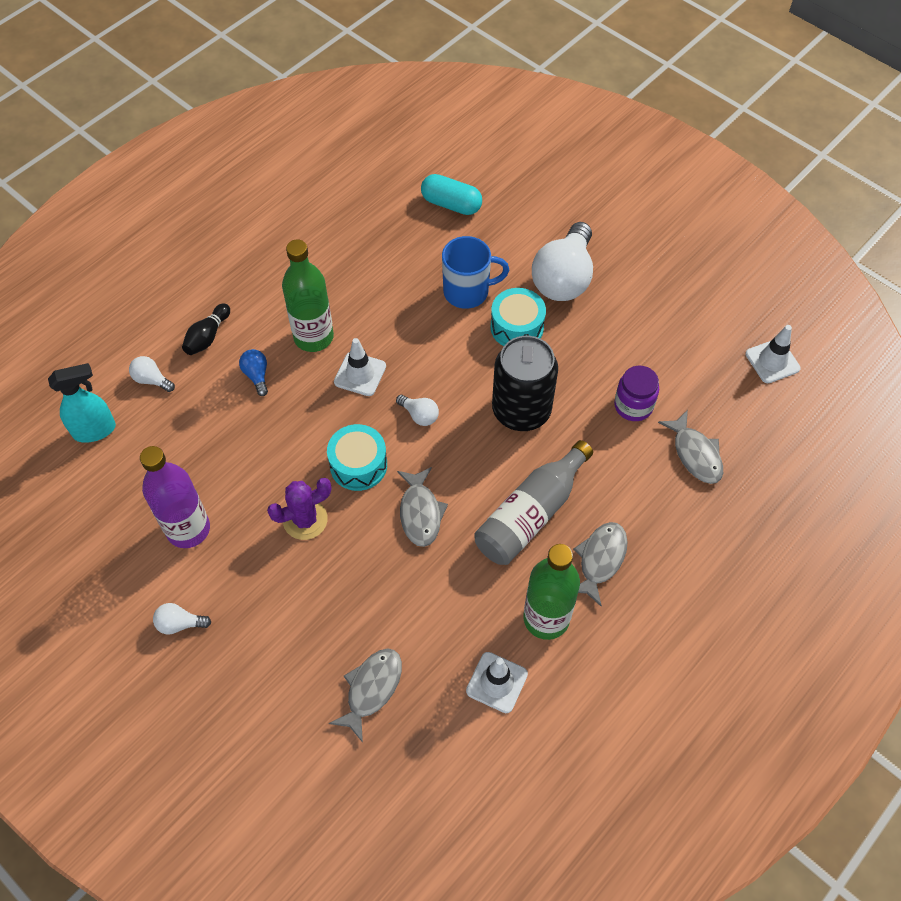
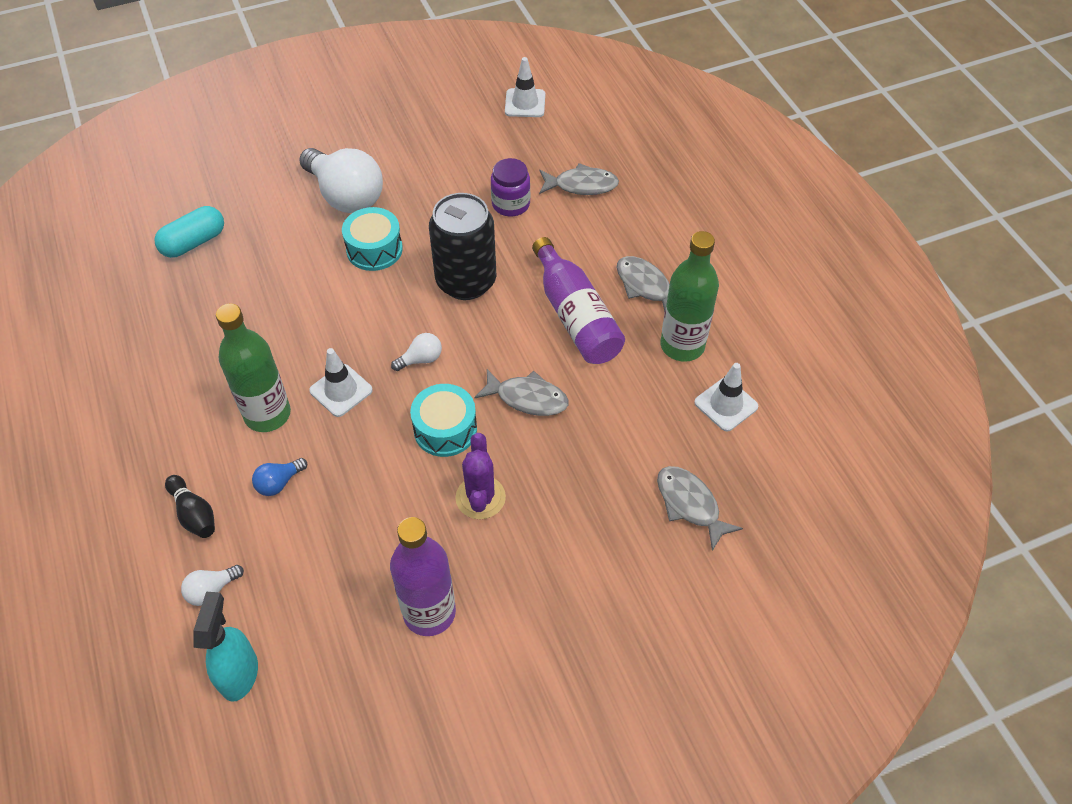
camera: 65 degrees left, 5 degrees down
(180, 624) = (538, 657): white light bulb -> none
(257, 375) = (279, 483): blue light bulb -> blue light bulb turned 45 degrees counterclockwise
(467, 292) = (307, 270): blue mug -> none
(531, 514) = (575, 316): grey bottle -> purple bottle

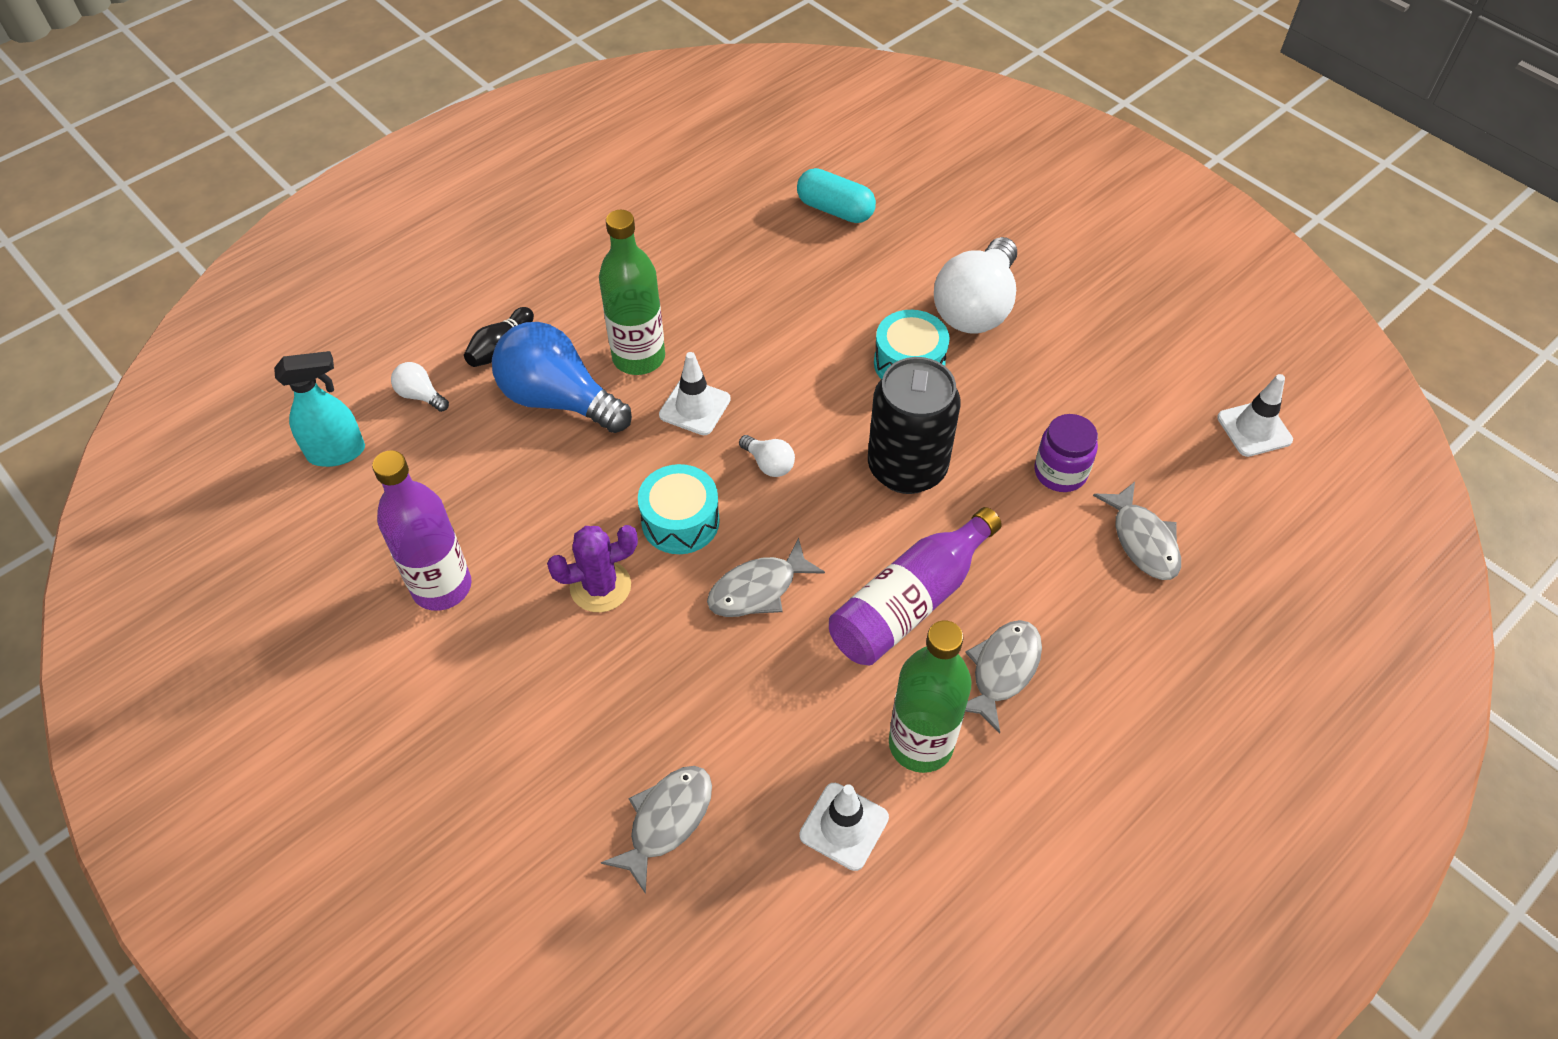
camera: 70 degrees right, 0 degrees up
(279, 483) = (558, 399): blue light bulb -> blue light bulb, size x2.30
(527, 398) = (758, 589): grey fish -> grey fish turned 60 degrees clockwise

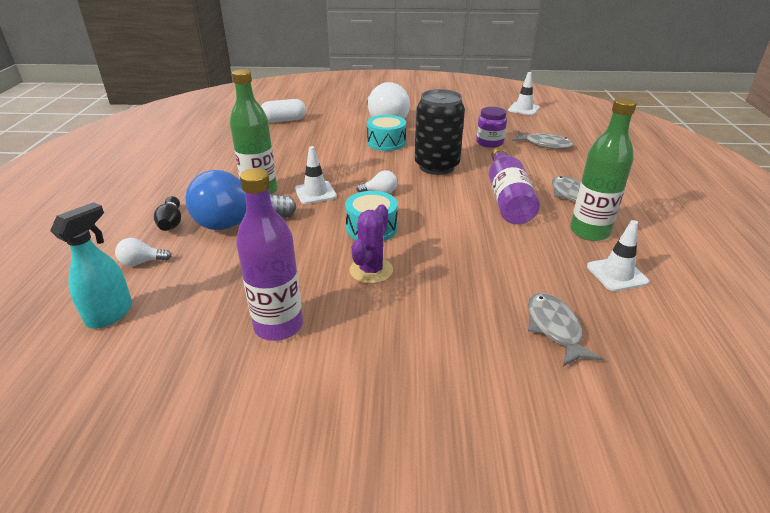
camera: 45 degrees left, 20 degrees down
(758, 589) = (444, 228): grey fish -> none
(835, 210) = (284, 120): turquoise capsule -> white capsule

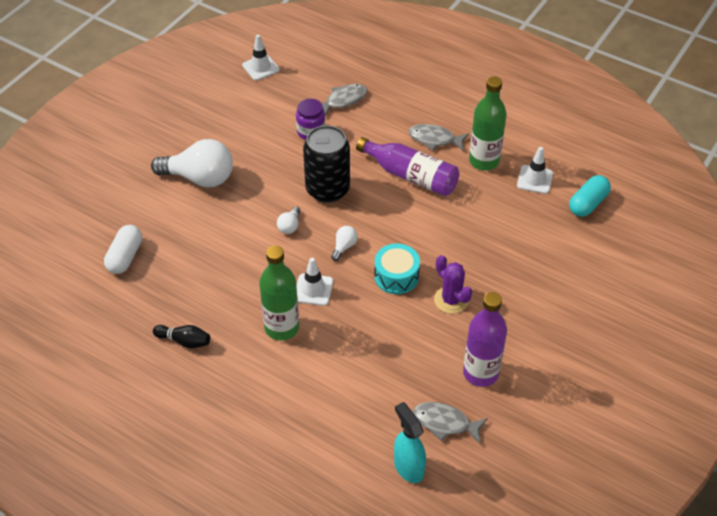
camera: 60 degrees left, 15 degrees up
(142, 262) = (347, 437): white light bulb -> white light bulb (289, 226)
(171, 223) = (294, 405): black bowling pin -> black bowling pin (184, 341)
(237, 223) = (328, 359): blue light bulb -> none
(386, 142) = (252, 200): turquoise drum -> none
(554, 328) = (563, 240): grey fish -> grey fish (445, 423)
(644, 331) = (588, 204): none -> turquoise capsule

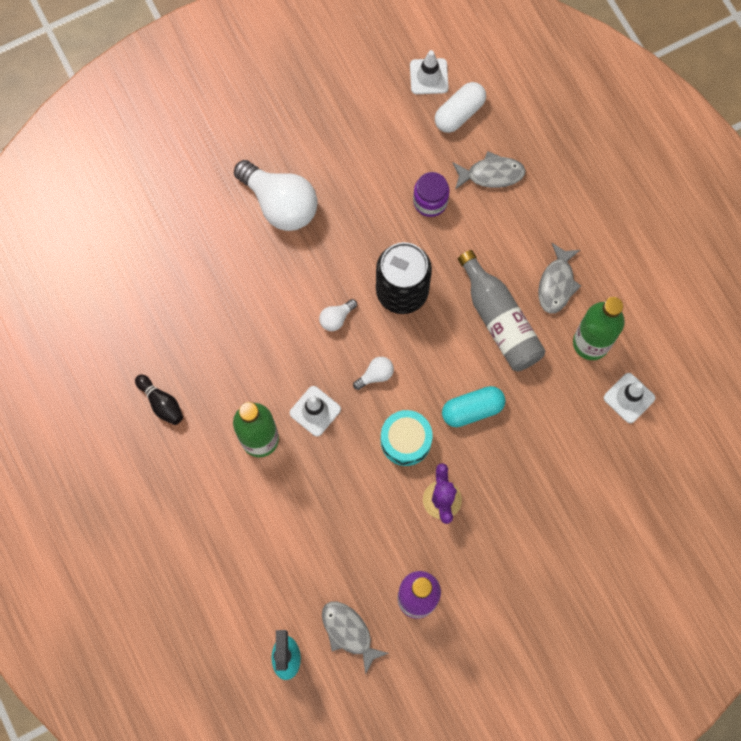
camera: 30 degrees right, 25 degrees up
(125, 257) = (156, 268): white capsule -> white capsule (459, 113)
(410, 176) = (499, 320): purple bottle -> grey bottle
(434, 139) = (557, 284): grey fish -> grey fish turned 120 degrees counterclockwise
(588, 204) = (664, 461): turquoise capsule -> turquoise capsule (472, 410)

